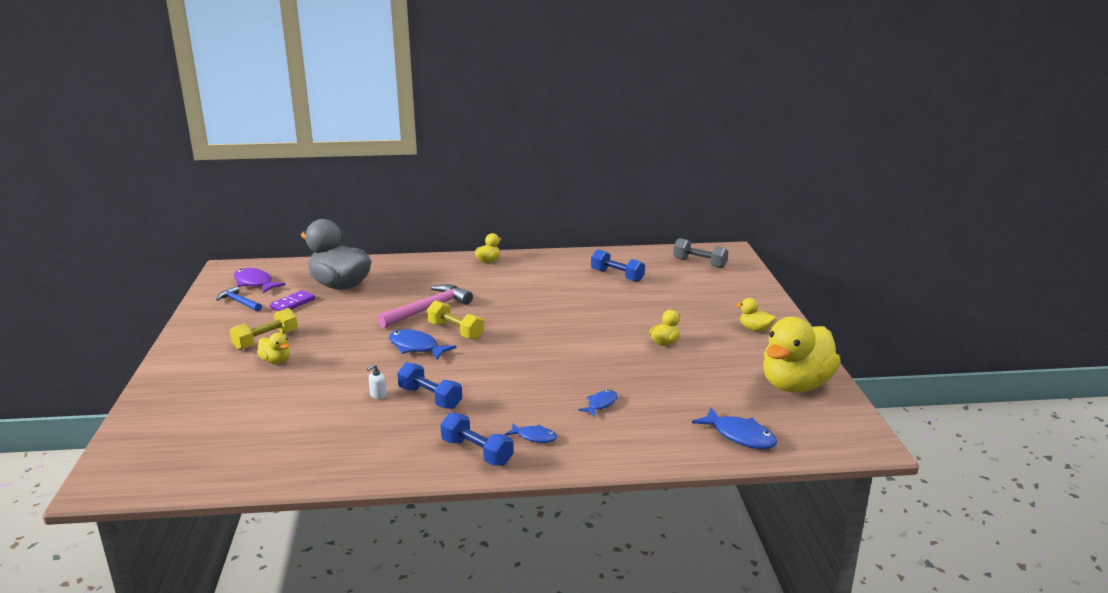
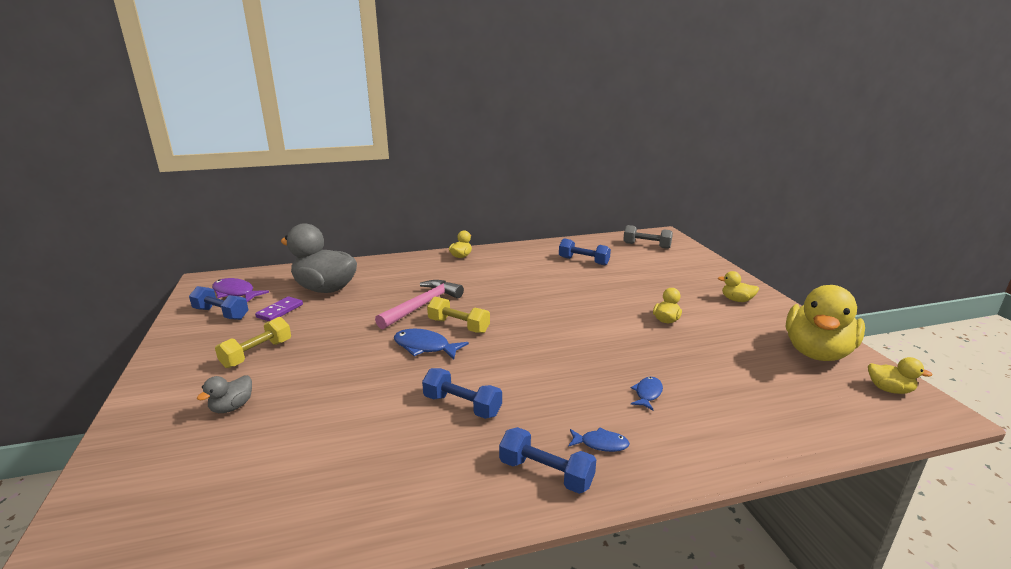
camera: 10 degrees left, 0 degrees up
(239, 302) = (221, 314): blue hammer -> blue dumbbell
(239, 381) = (232, 407): none -> grey duck
(276, 361) = (273, 377): yellow duck -> yellow duck (889, 389)
(378, 395) = (402, 408): white soap dispenser -> none
(740, 436) = (811, 416): blue fish -> none

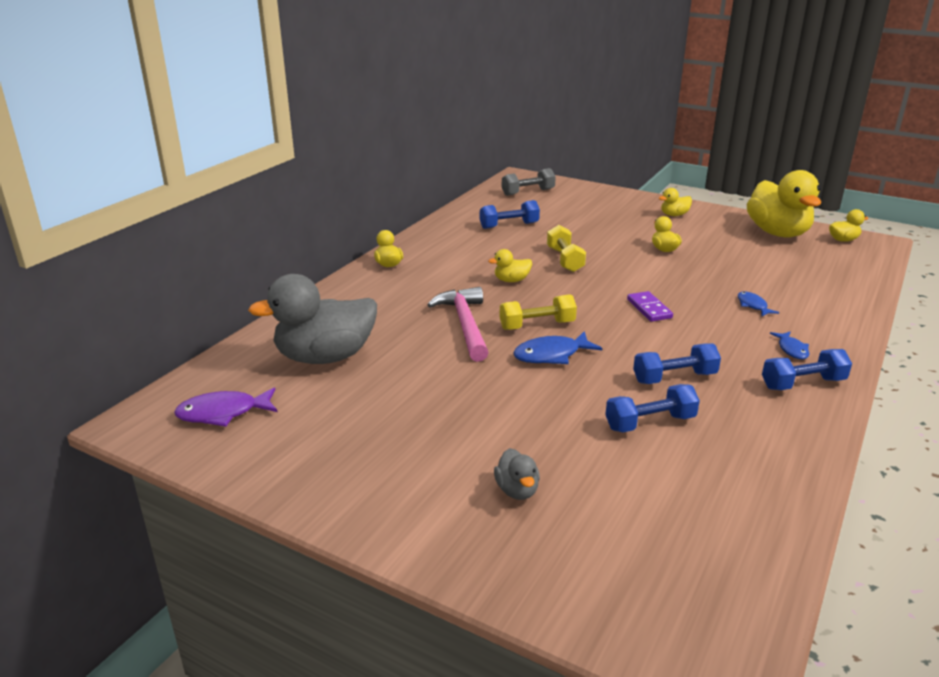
camera: 45 degrees left, 5 degrees up
(221, 314) = (269, 439): blue dumbbell -> blue dumbbell (650, 423)
(257, 354) = (419, 444): yellow dumbbell -> yellow dumbbell (565, 260)
(280, 311) = (333, 400): purple domino -> purple domino (649, 309)
(507, 293) = (511, 280): none -> yellow duck
(601, 444) = (792, 349): blue fish -> blue fish turned 120 degrees clockwise

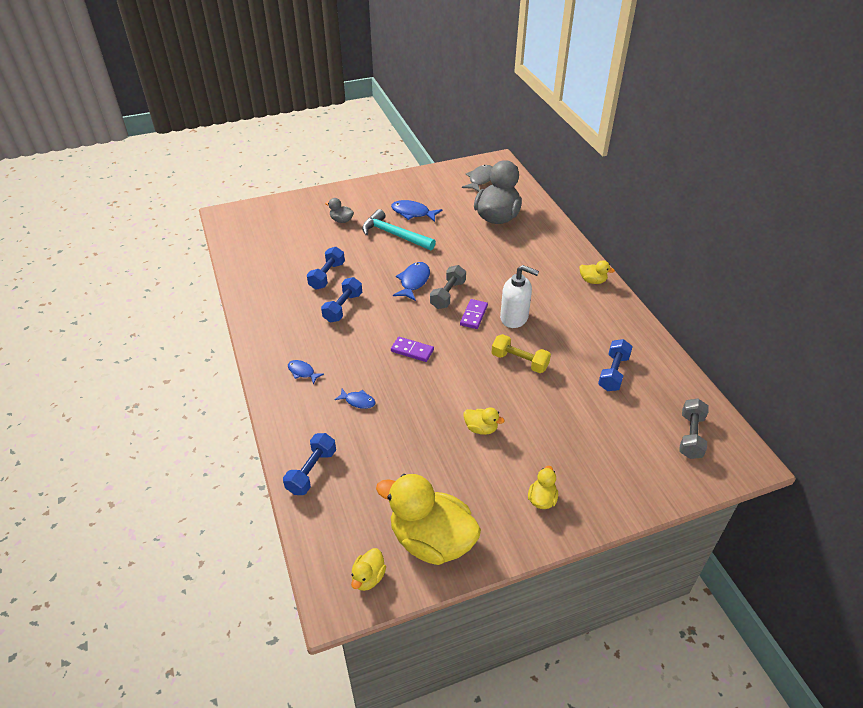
camera: 130 degrees right, 15 degrees up
(223, 413) = (480, 179): purple fish -> grey fish
(402, 429) = (413, 213): none -> blue fish
(465, 324) = (479, 271): pink hammer -> none
(480, 417) = (394, 234): none -> turquoise hammer
(511, 280) = (514, 318): yellow duck -> white soap dispenser
(537, 325) = (448, 295): yellow dumbbell -> grey dumbbell
(544, 300) = (473, 315): none -> purple domino
(803, 384) = (278, 347): blue dumbbell -> blue dumbbell (311, 471)

